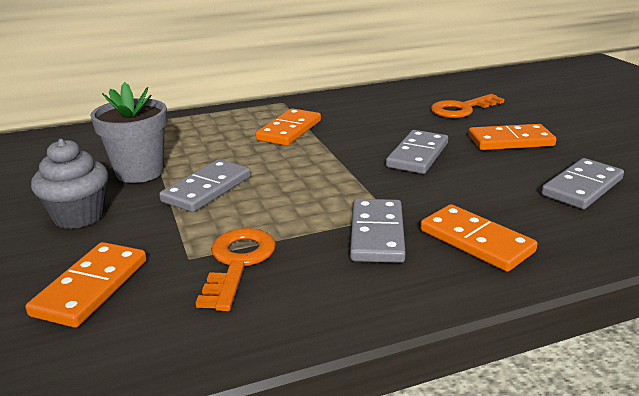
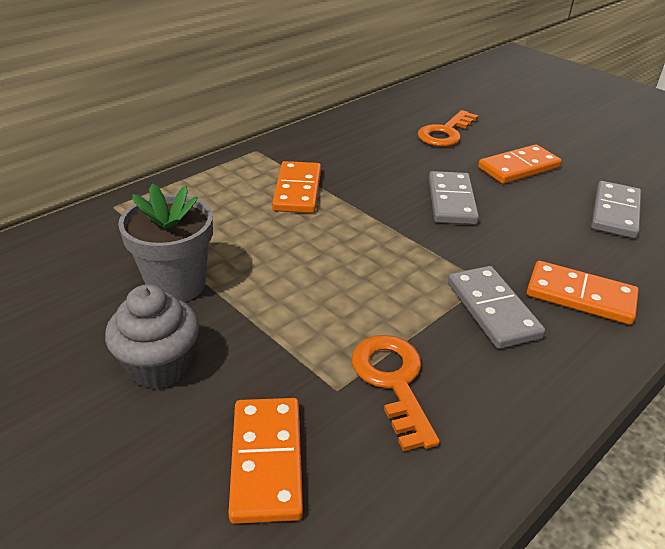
camera: 25 degrees left, 10 degrees up
(207, 189) = (277, 292): grey domino -> none

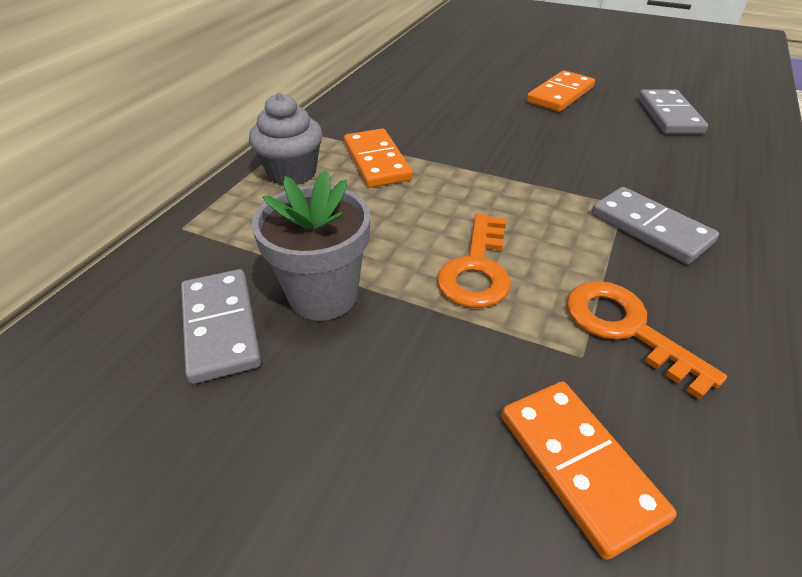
camera: 20 degrees left, 5 degrees up
(160, 367) = (376, 398): grey cupcake -> grey cupcake (292, 173)
(445, 133) = (472, 78): orange key -> orange key (477, 269)
(451, 201) = (529, 137): grey domino -> grey domino (221, 327)
(580, 296) = (708, 194): orange domino -> none

